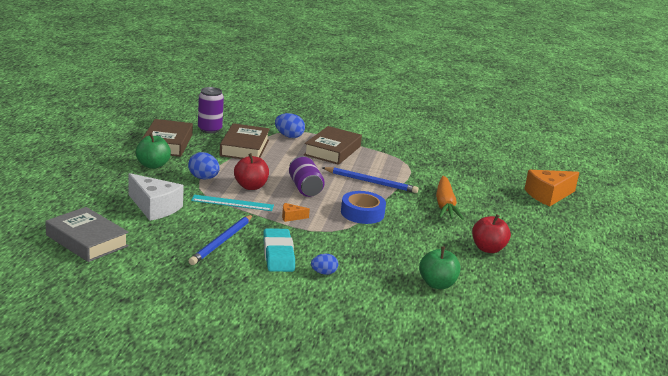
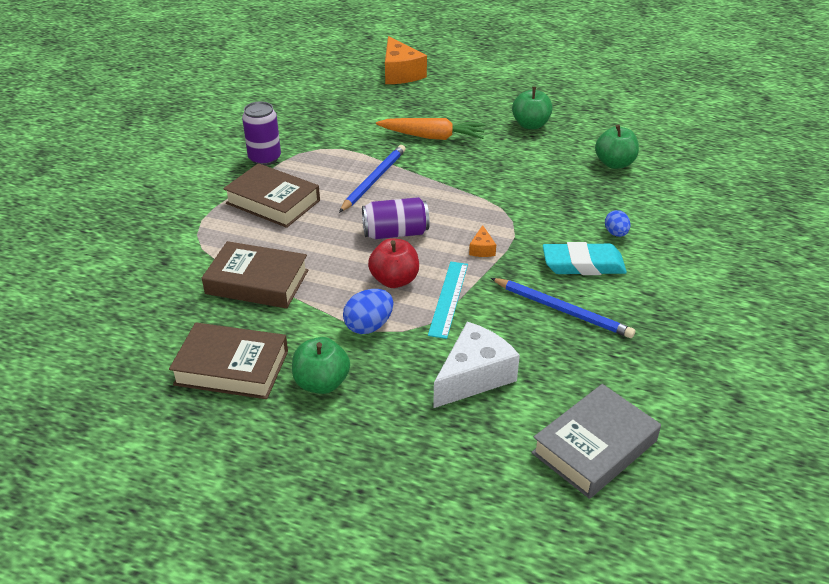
camera: 80 degrees left, 15 degrees up
(209, 129) = (177, 318): purple can -> purple can (264, 158)
(289, 136) = (217, 237): blue egg -> none
(362, 213) = (462, 194): blue tape -> none
(488, 249) = (530, 125): red apple -> green apple

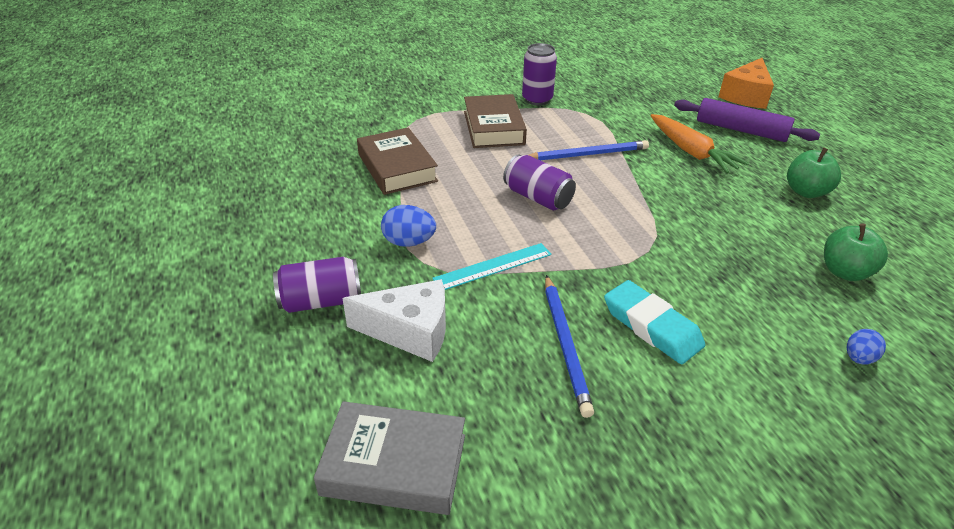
camera: 50 degrees right, 0 degrees up
(232, 367) = (295, 205): brown book -> none
(322, 383) = (319, 253): green apple -> none
(386, 409) = (321, 301): none -> purple can
(394, 280) = (479, 227): red apple -> none
(436, 102) = (741, 130): none -> purple rolling pin
(482, 249) = (583, 252): orange cheese -> none
(616, 233) = (734, 327): blue egg -> blue egg (859, 358)

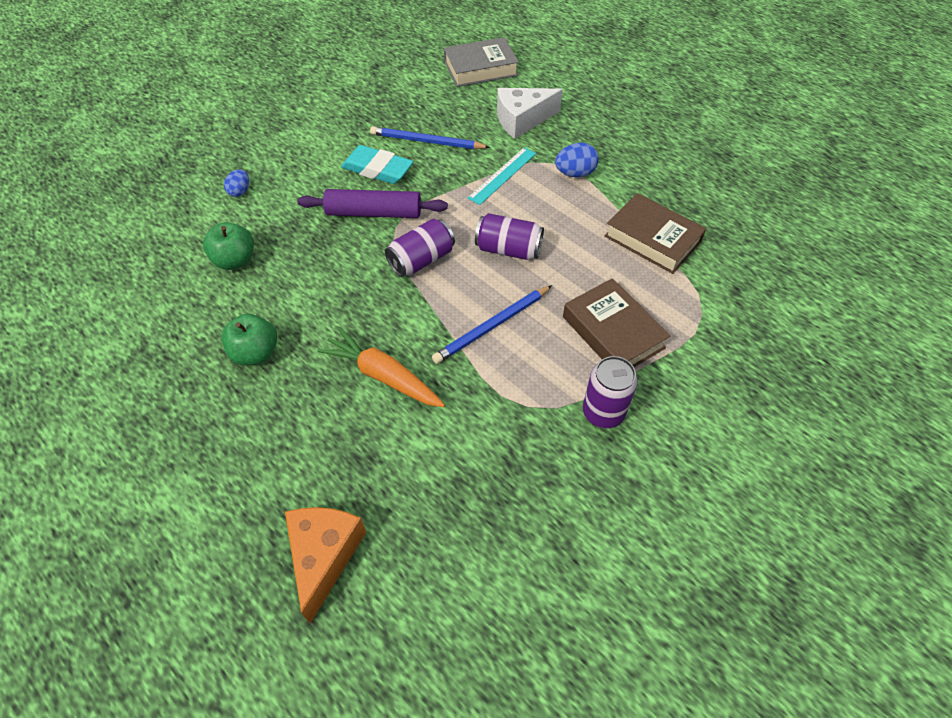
camera: 155 degrees right, 15 degrees up
(321, 301) = (589, 119): purple can -> purple can (421, 260)
(565, 345) = (427, 141): blue pencil -> blue pencil turned 45 degrees counterclockwise
(741, 130) = (327, 449): purple rolling pin -> purple rolling pin (374, 213)

